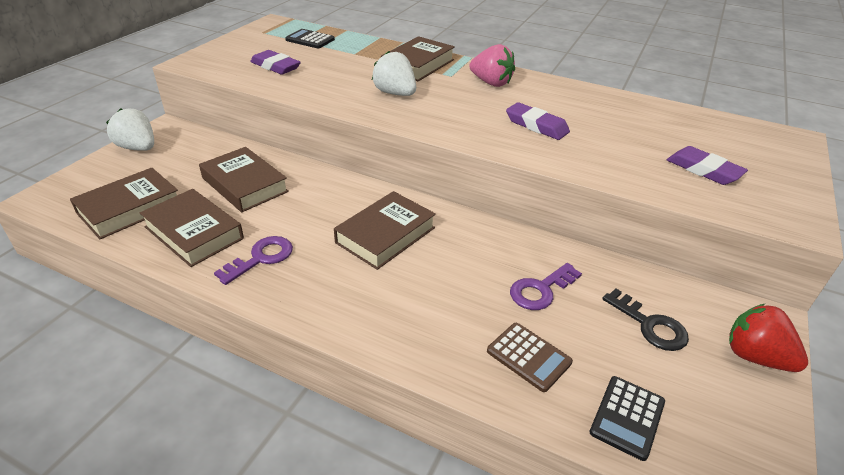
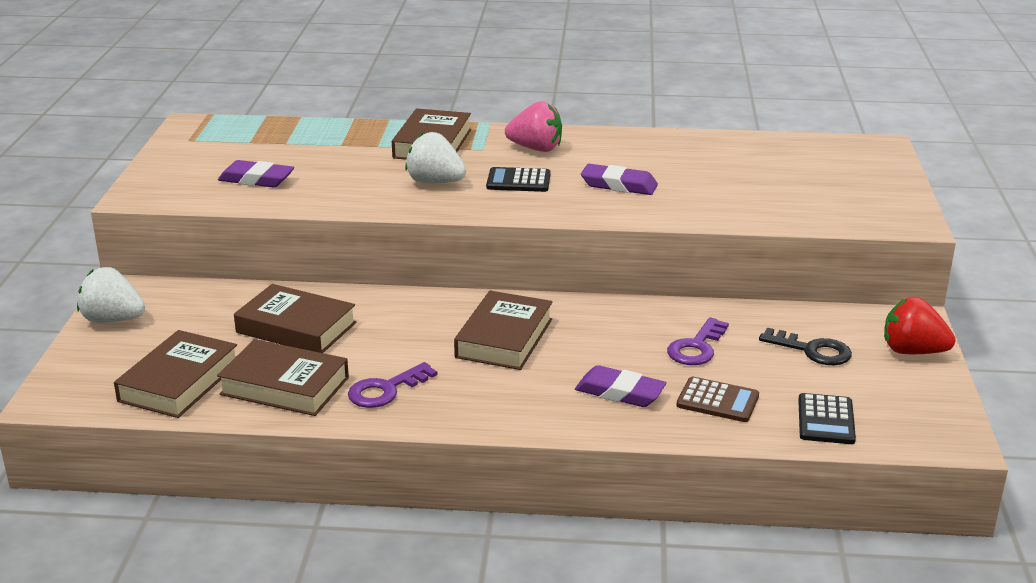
camera: 20 degrees left, 10 degrees down
(261, 258) = (386, 390): purple key -> purple key turned 150 degrees counterclockwise
(310, 40) = (265, 138): black calculator -> black calculator (518, 181)
(703, 170) = (808, 194): purple eraser -> purple eraser (620, 392)

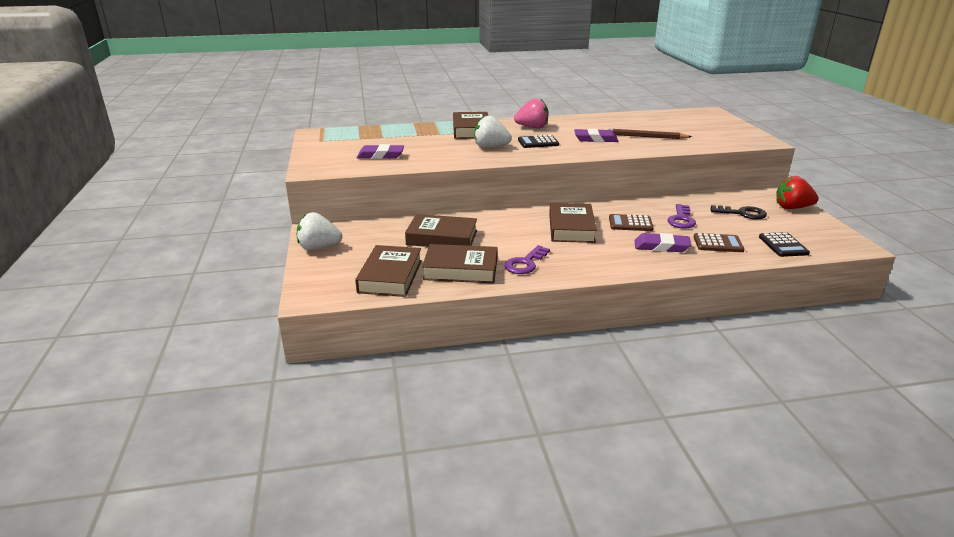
camera: 15 degrees left, 0 degrees up
(605, 343) = (630, 223): none -> brown calculator
(707, 189) = (644, 136): none -> brown pencil

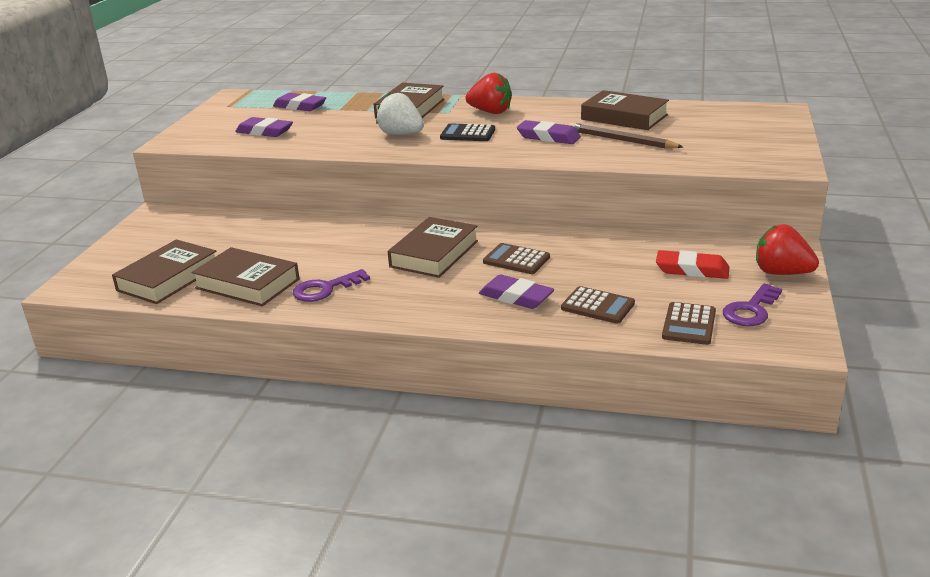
camera: 25 degrees right, 0 degrees up
(319, 247) = (138, 233): white strawberry -> none
(382, 136) = (300, 106): none -> purple eraser
(442, 237) = (273, 242): brown book -> brown book (624, 117)
(532, 127) = (490, 112): pink strawberry -> red strawberry
(681, 219) = (592, 265): purple key -> purple key (751, 310)
(742, 213) = (692, 270): black key -> red eraser
(783, 245) = (689, 324): black calculator -> brown calculator

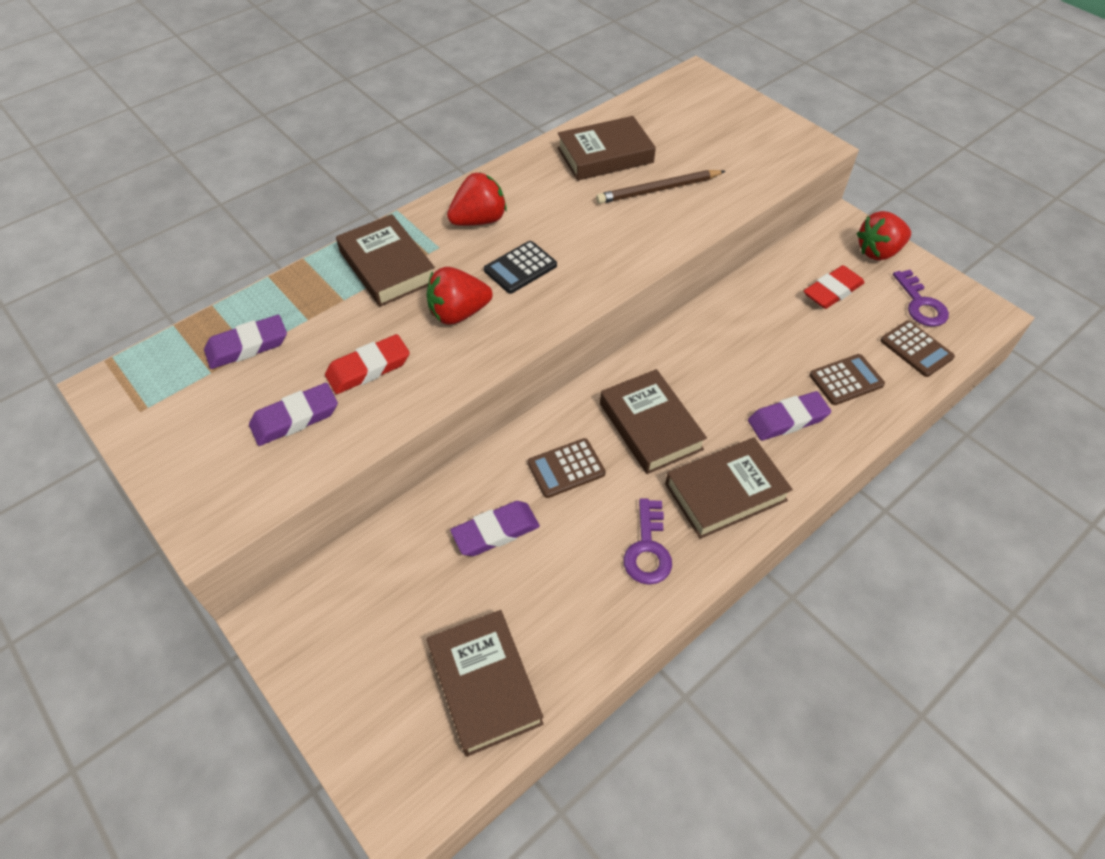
camera: 55 degrees left, 25 degrees up
(247, 284) = (572, 611): brown book -> brown book (725, 492)
(323, 132) = (368, 368): none -> red eraser
(401, 134) = (458, 313): white strawberry -> red strawberry
(516, 260) = (717, 378): brown calculator -> brown calculator (566, 468)
(548, 137) = (597, 224): purple eraser -> purple eraser (495, 531)

